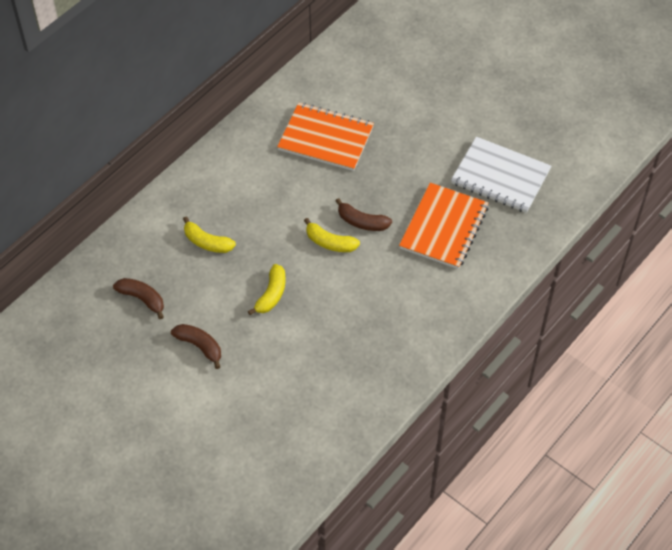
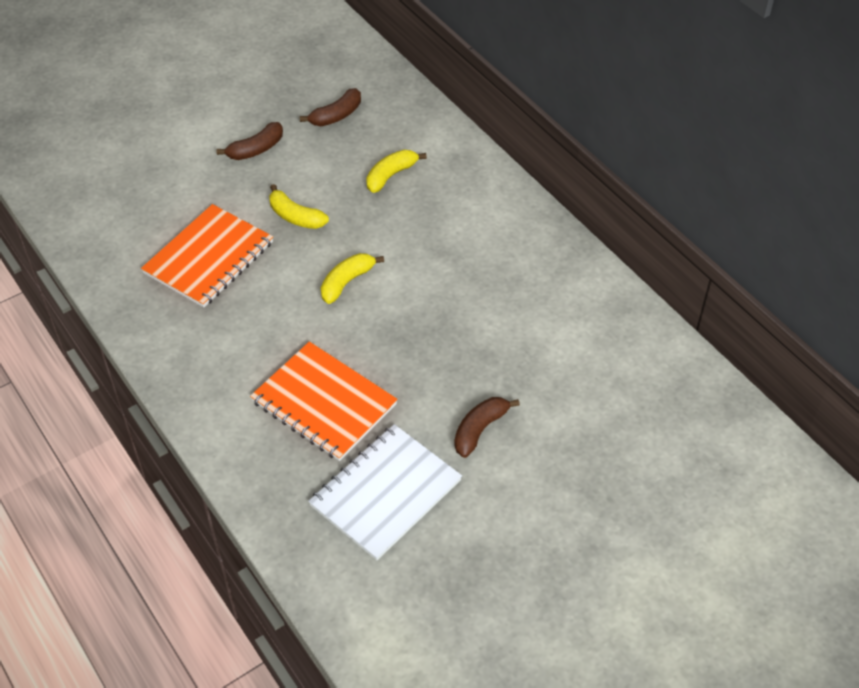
camera: 105 degrees right, 5 degrees down
(326, 138) = (515, 312): orange notebook -> orange notebook (209, 258)
(362, 222) = (366, 319): brown banana -> brown banana (479, 429)

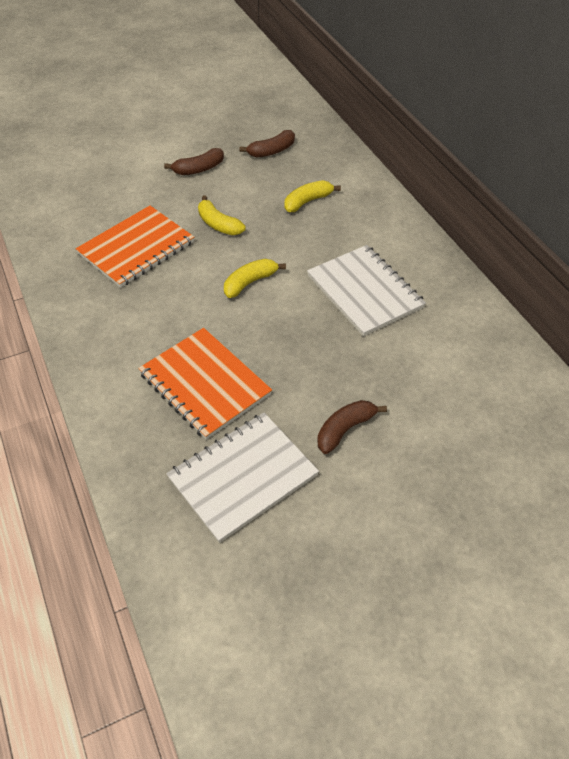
camera: 10 degrees right, 0 degrees up
(474, 276) = (364, 292): none -> white notebook

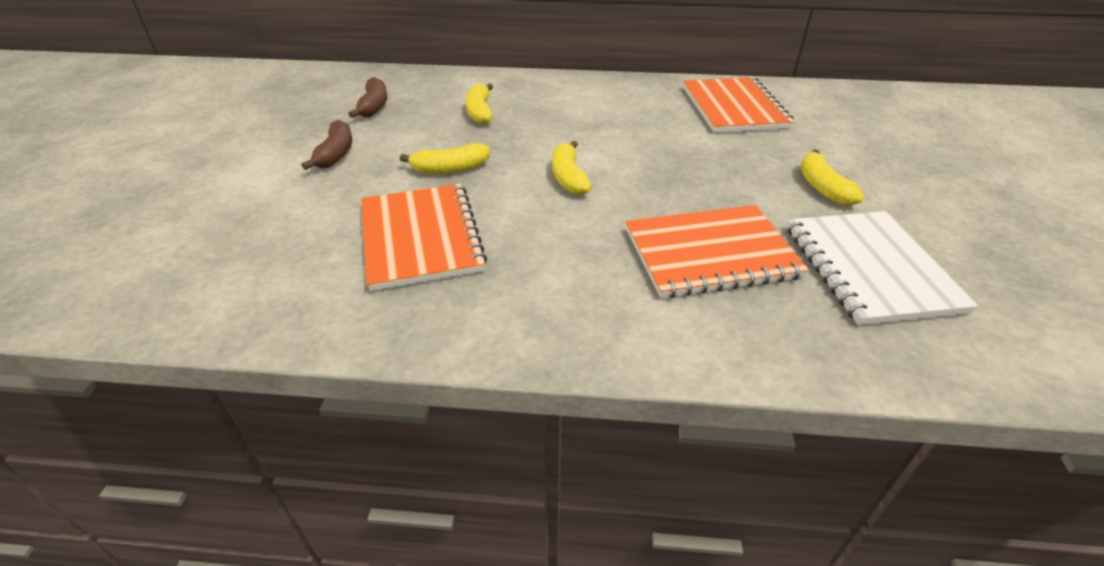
camera: 60 degrees left, 10 degrees down
(345, 429) = (822, 187): brown banana -> yellow banana
(364, 292) = (641, 123): white notebook -> none
(449, 340) = (734, 107): none -> orange notebook

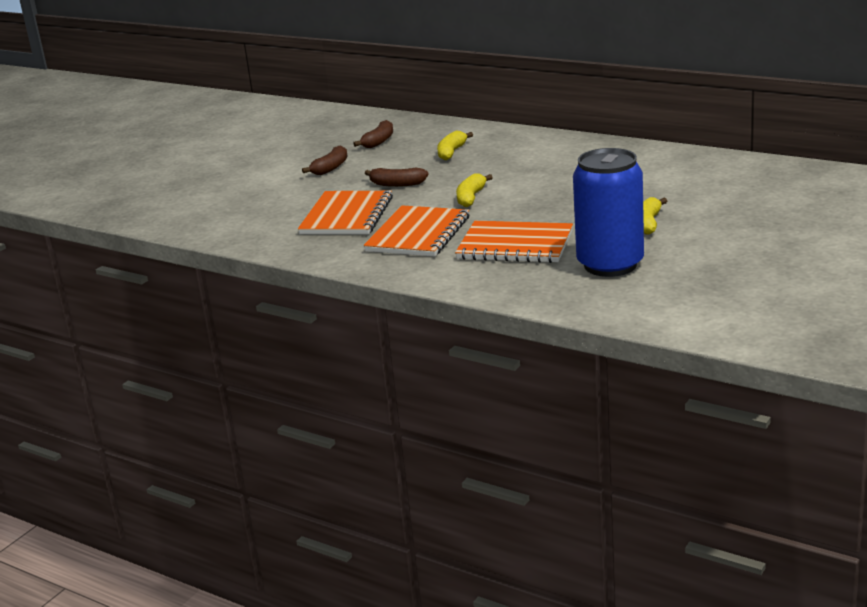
camera: 30 degrees right, 15 degrees down
(450, 169) = (396, 184): yellow banana -> brown banana
(734, 107) = (658, 168): orange notebook -> orange notebook (418, 234)
(870, 268) = (610, 265): white notebook -> blue can

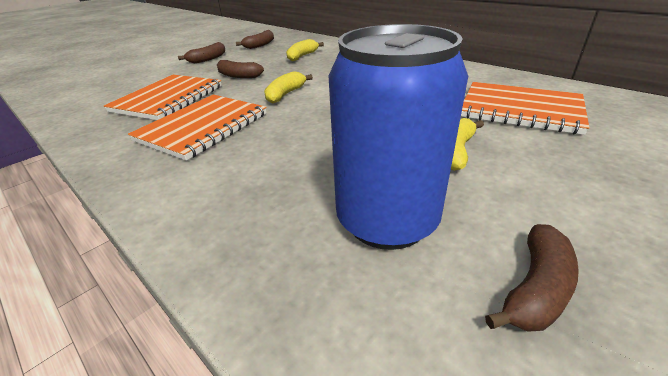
camera: 10 degrees right, 10 degrees up
(515, 245) = (284, 159): orange notebook -> orange notebook (520, 109)
(698, 277) = (535, 289): none -> brown banana

